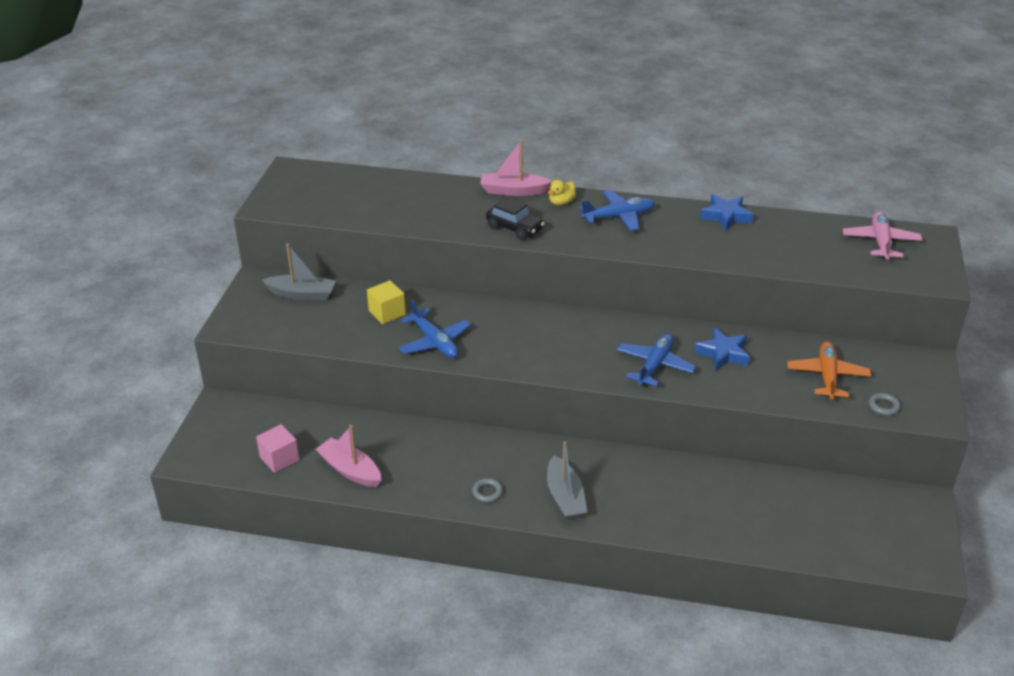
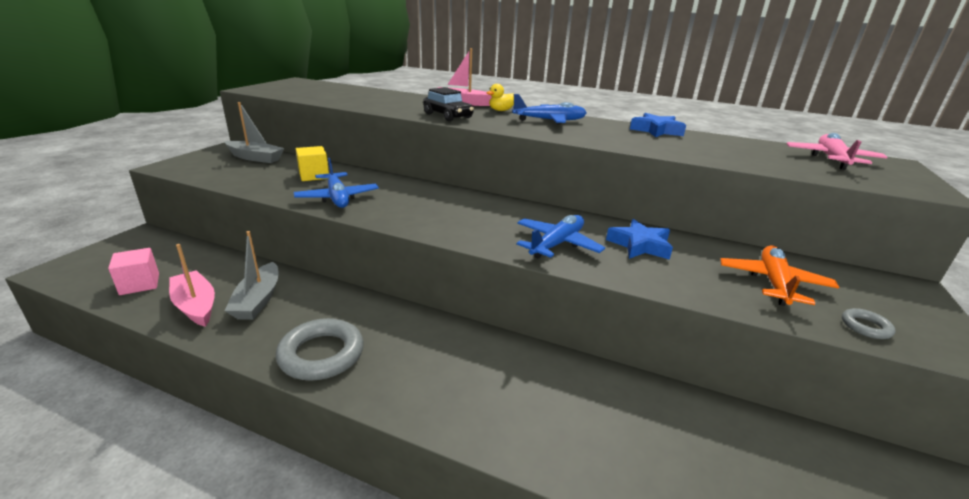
camera: 10 degrees right, 10 degrees down
(487, 492) = (321, 354): grey ring -> grey ring, size x2.15
(565, 497) = (410, 377): grey boat -> grey boat (258, 300)

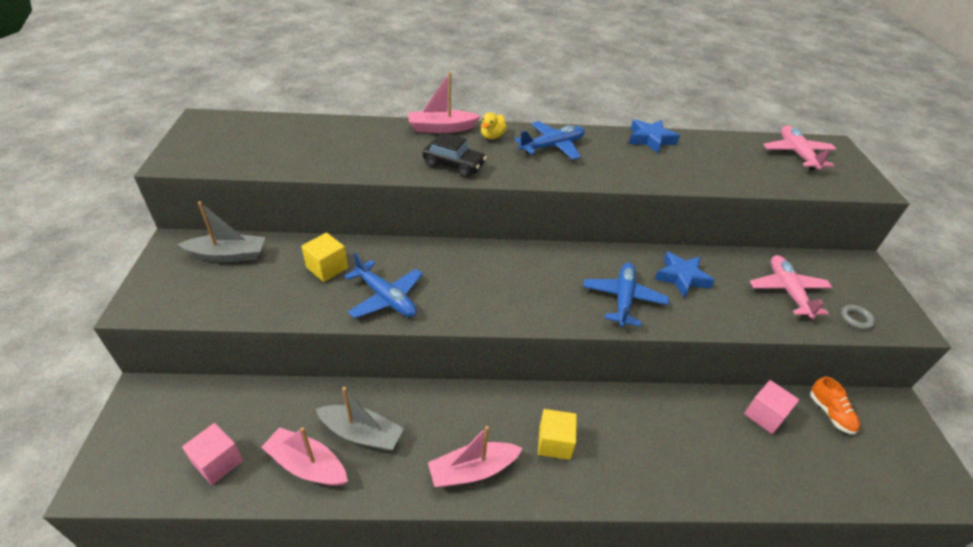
camera: 25 degrees left, 15 degrees up
(258, 300) = (362, 433): grey boat -> grey boat turned 45 degrees counterclockwise
(321, 354) = (472, 470): grey ring -> pink boat
(420, 360) = (554, 442): none -> yellow cube
(700, 419) = (765, 415): none -> pink cube
(773, 283) = (787, 291): orange plane -> pink plane
(807, 450) = (830, 413): none -> orange shoe

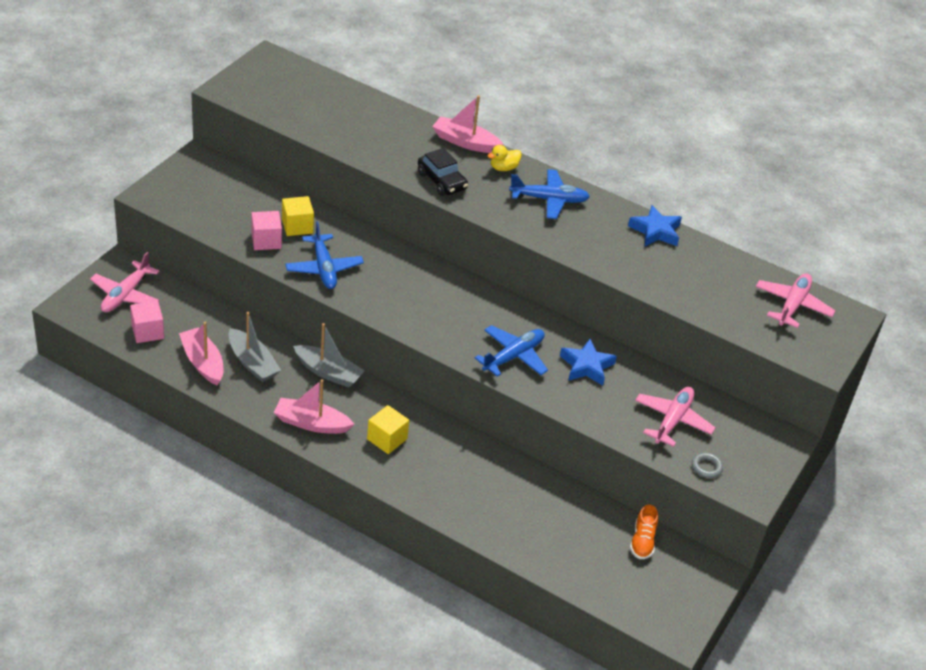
camera: 30 degrees right, 0 degrees up
(164, 429) = (125, 295): none -> pink plane
(228, 255) = (231, 184): grey boat -> grey boat (328, 372)
(765, 415) = (581, 512): pink cube -> pink cube (266, 241)

